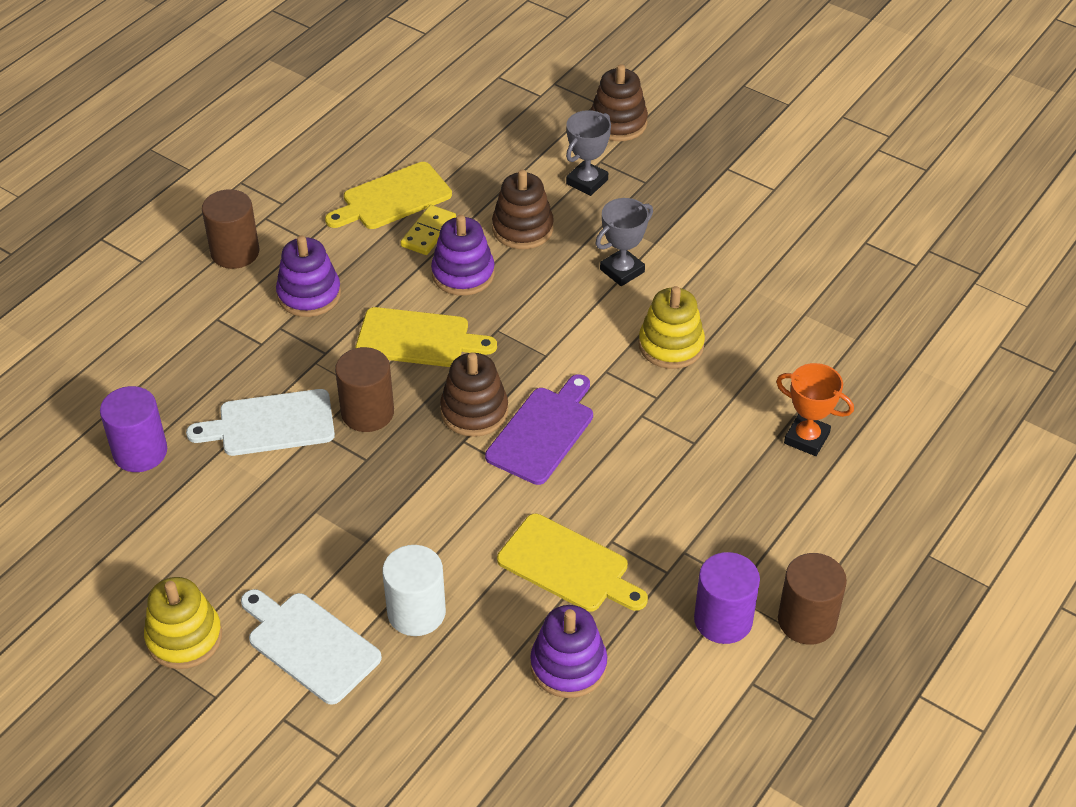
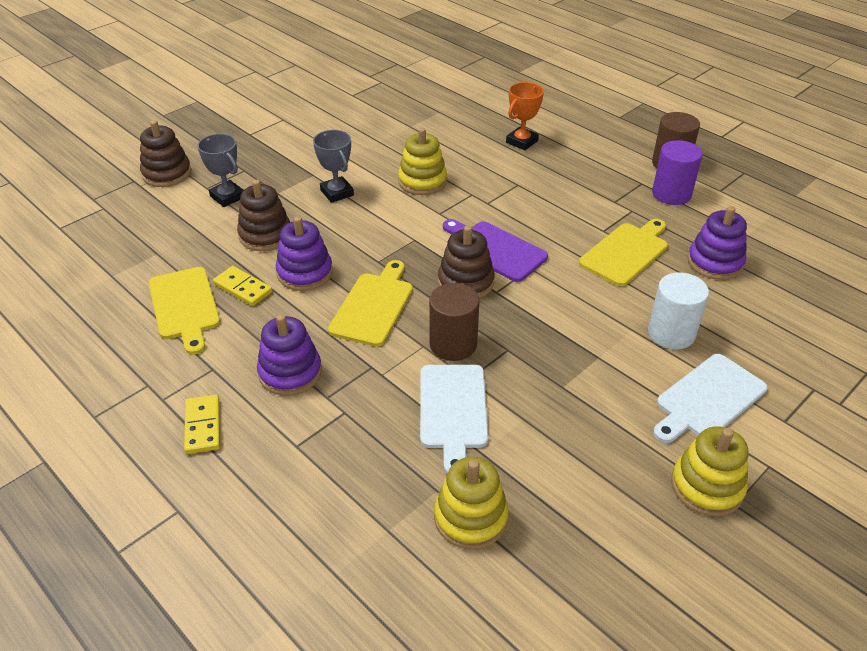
camera: 80 degrees left, 5 degrees down
(140, 452) = (470, 517): purple cylinder -> yellow stacking toy
(235, 252) = (203, 426): brown cylinder -> yellow domino

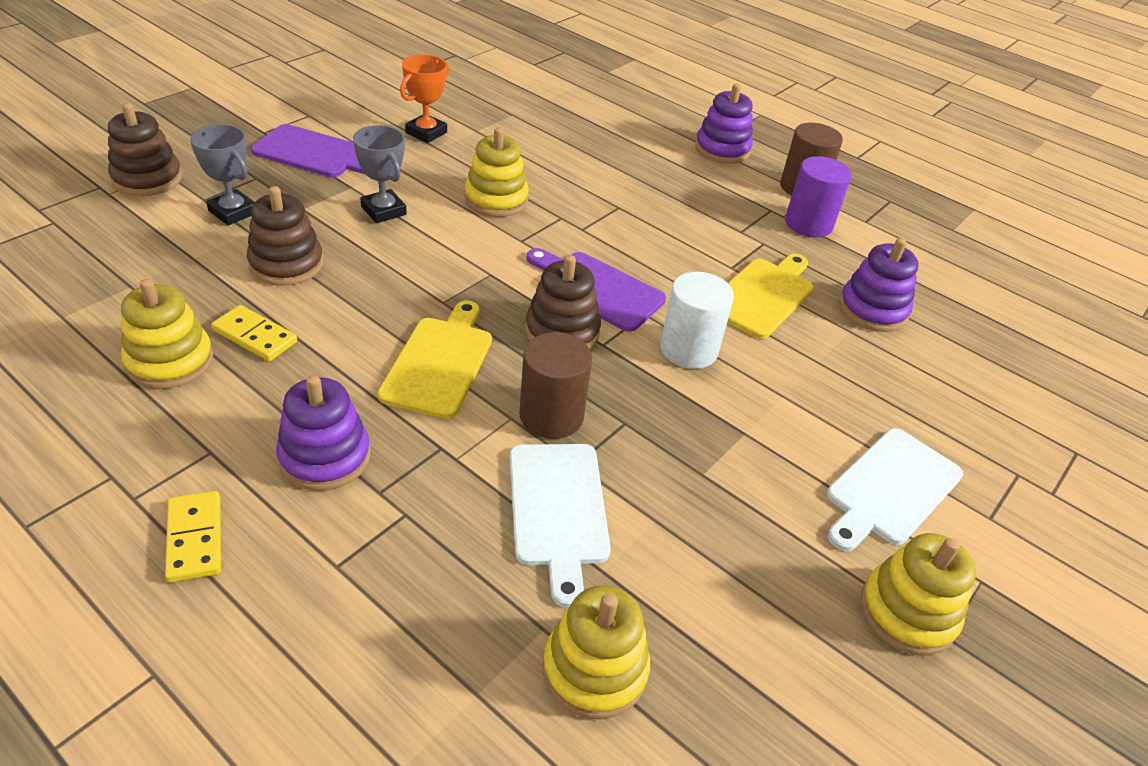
camera: 10 degrees left, 0 degrees up
(185, 306) = (170, 361): yellow cutting board -> yellow stacking toy
(286, 149) = (314, 153): none -> purple cutting board
(305, 273) = (342, 316): purple stacking toy -> purple stacking toy (722, 149)
(522, 142) = (619, 155): orange trophy -> orange trophy (426, 132)
(671, 333) = (832, 401): white cylinder -> white cylinder (688, 349)

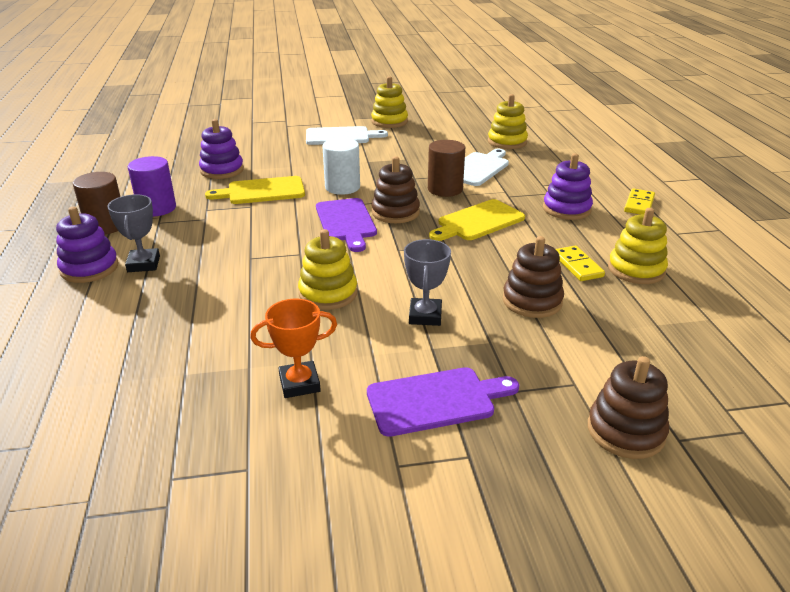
camera: 135 degrees left, 10 degrees down
(233, 212) = (553, 360): grey trophy -> grey trophy (144, 264)
(314, 153) = (436, 400): purple cutting board -> purple cutting board turned 105 degrees clockwise

